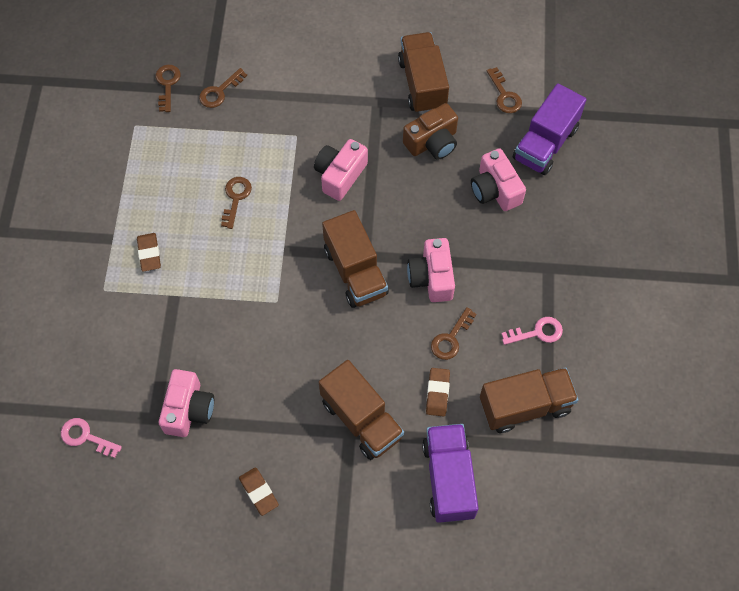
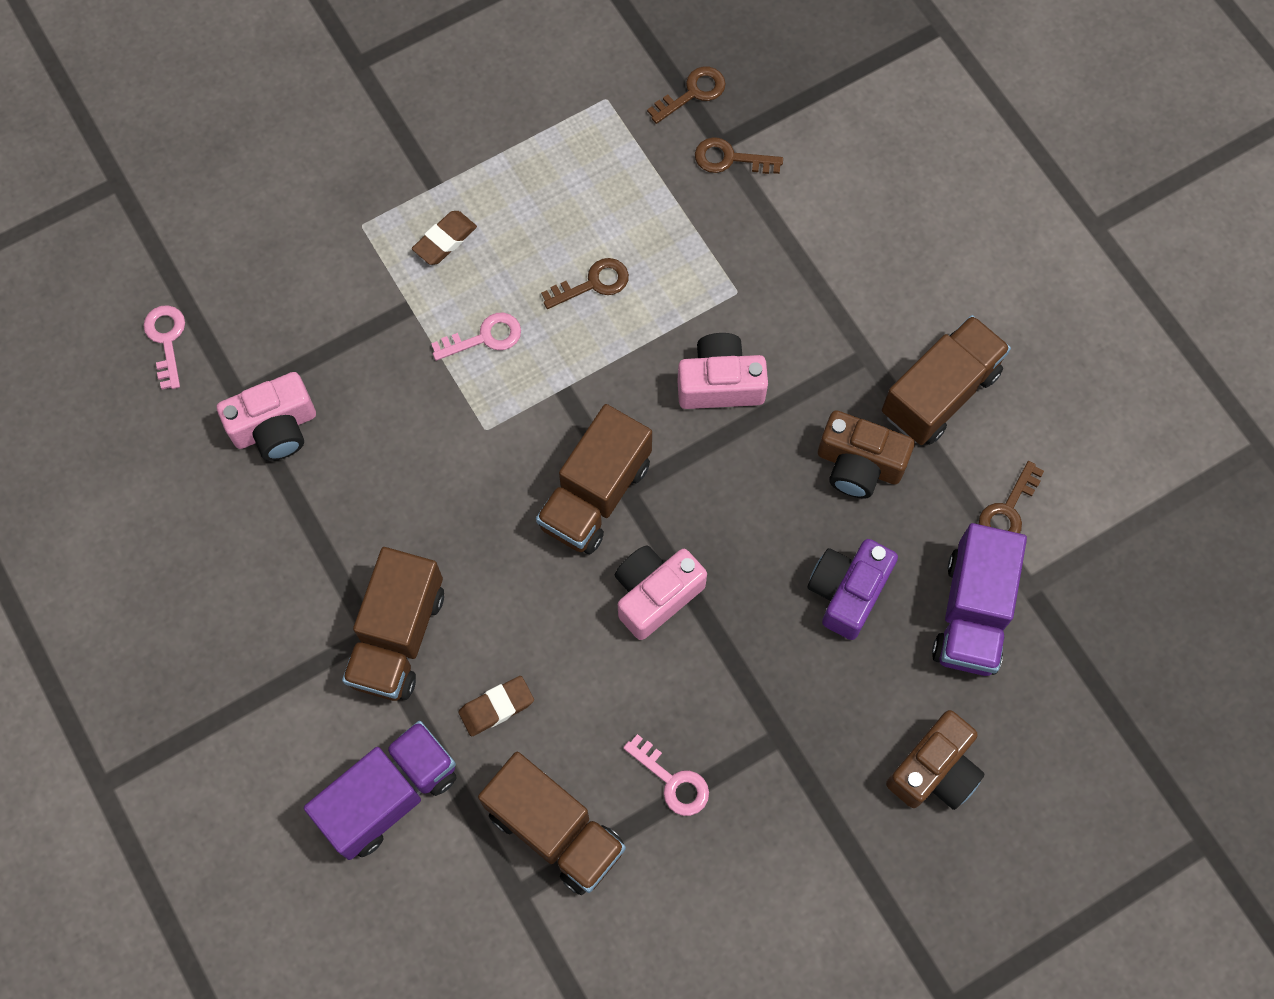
camera: 55 degrees right, 5 degrees up
(223, 269) = (484, 337): none -> pink key
(259, 492) = (225, 579): brown eraser -> none
(451, 338) = (585, 675): brown key -> none
(495, 190) = (847, 592): pink camera -> purple camera
(545, 144) = (972, 613): purple truck -> purple truck turned 75 degrees counterclockwise
(612, 211) = (934, 770): none -> brown camera

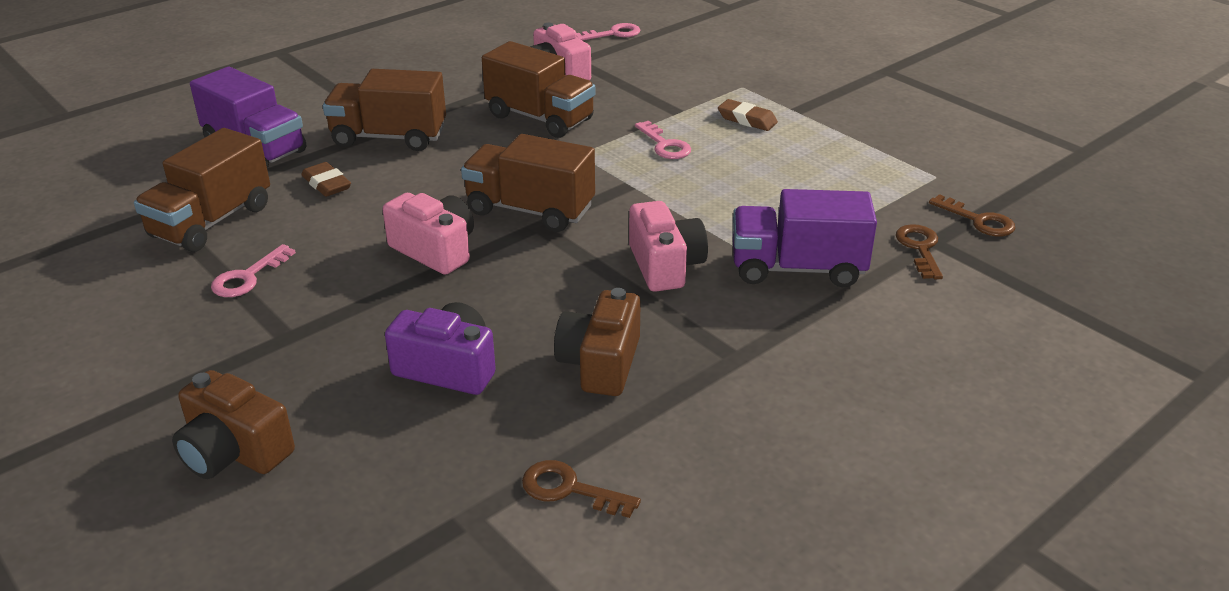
camera: 80 degrees right, 35 degrees down
(593, 283) = (740, 188): brown key -> none
(939, 393) = (709, 418): brown truck -> brown truck (540, 118)
(972, 613) = (429, 468): purple truck -> purple truck (797, 269)

